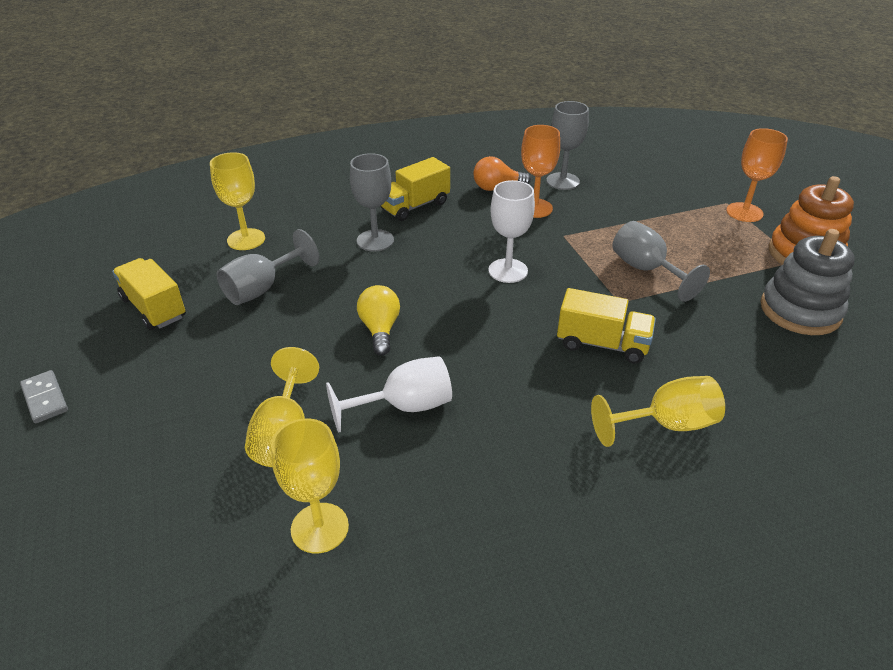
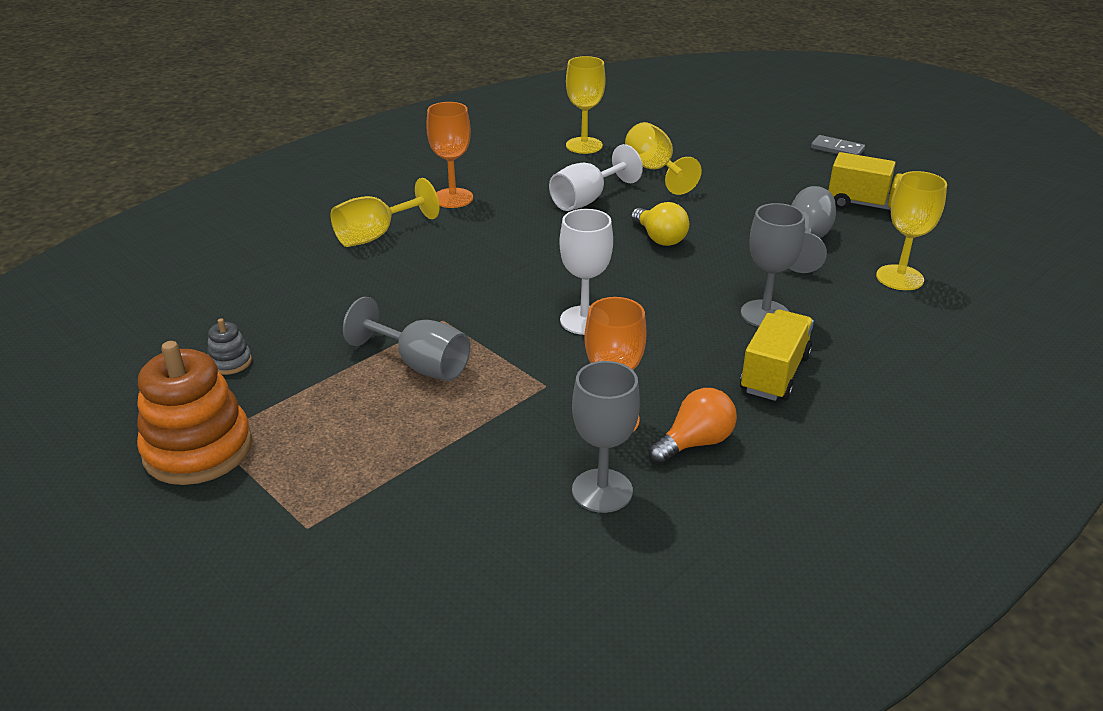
camera: 155 degrees right, 5 degrees down
(602, 344) = (447, 276): yellow truck -> none
(744, 212) = (278, 511): orange goblet -> orange goblet (453, 198)
(800, 311) = (230, 362): grey stacking toy -> grey stacking toy, size x0.45

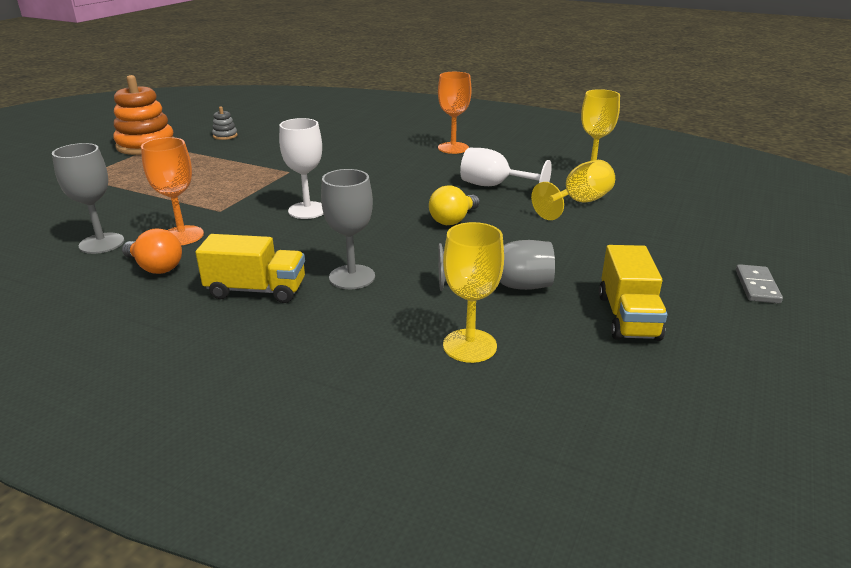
camera: 70 degrees right, 5 degrees down
(376, 235) = (383, 139): yellow goblet -> none
(421, 365) = (234, 175): grey goblet -> none

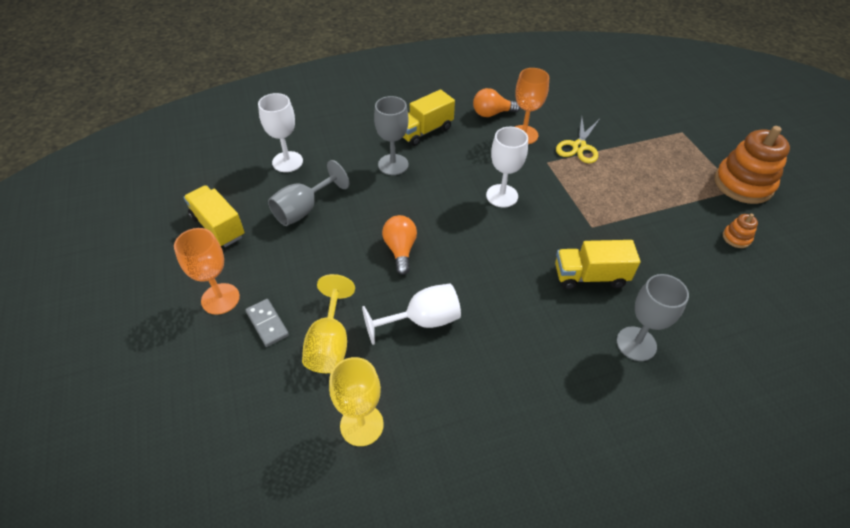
camera: 135 degrees right, 20 degrees up
(101, 243) = (546, 108): grey goblet -> grey goblet (636, 344)
(169, 206) = (579, 146): none -> yellow scissors
(225, 136) = (736, 238): grey stacking toy -> orange stacking toy
(346, 158) = (590, 276): none -> yellow truck
(453, 148) = (542, 374): orange goblet -> orange goblet (220, 299)
(453, 220) = (400, 250): yellow light bulb -> orange light bulb
(469, 346) = (287, 162): yellow goblet -> white goblet
(757, 286) = (141, 309): grey domino -> grey domino (267, 323)

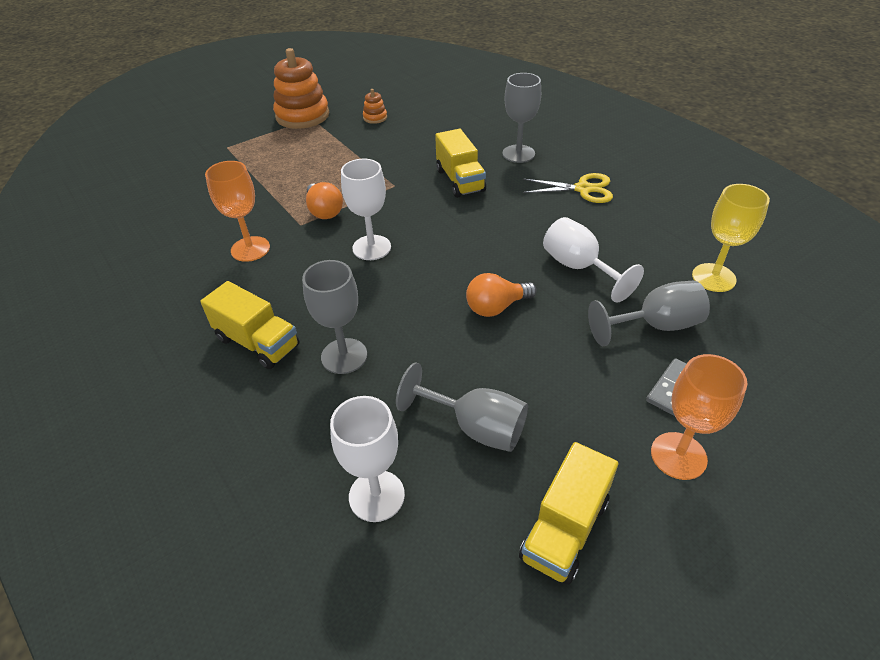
camera: 105 degrees left, 5 degrees down
(329, 344) = (655, 325): yellow goblet -> grey goblet
(492, 113) = (205, 283): orange light bulb -> orange light bulb (324, 211)
(579, 146) = (266, 206): yellow scissors -> yellow scissors (583, 189)

